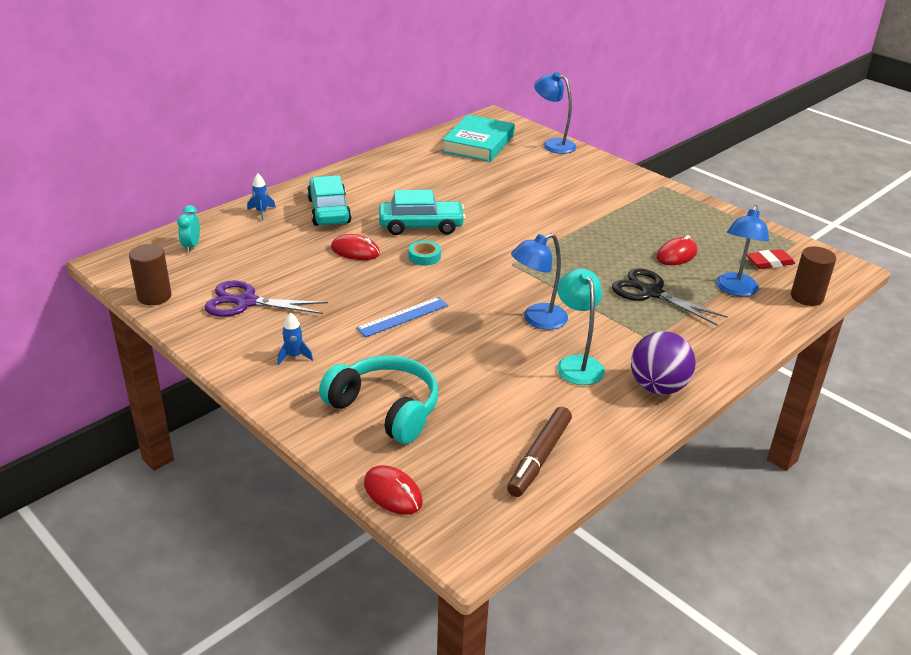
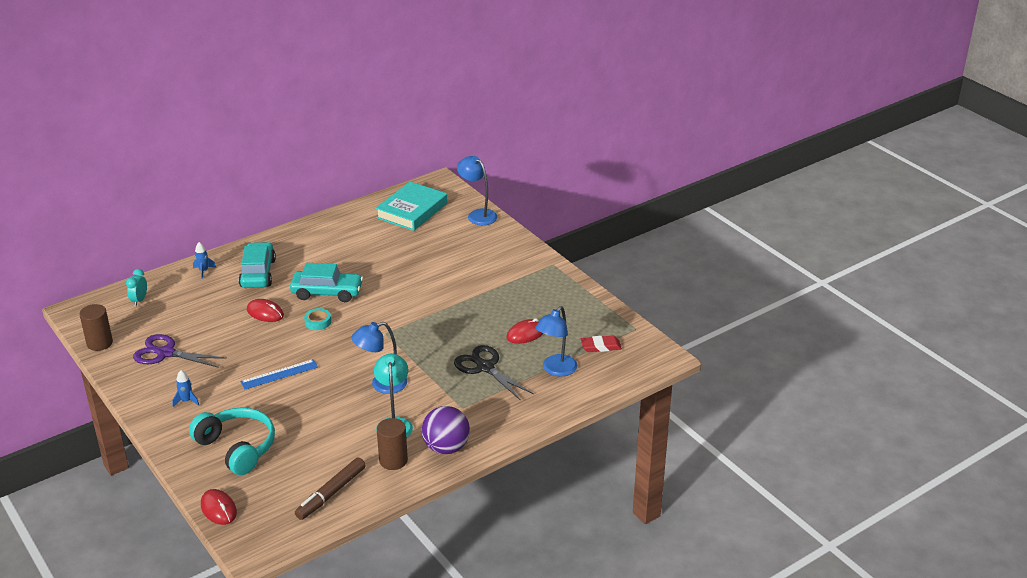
camera: 10 degrees right, 0 degrees up
(806, 297) = (611, 381): brown cylinder -> brown cylinder (393, 460)

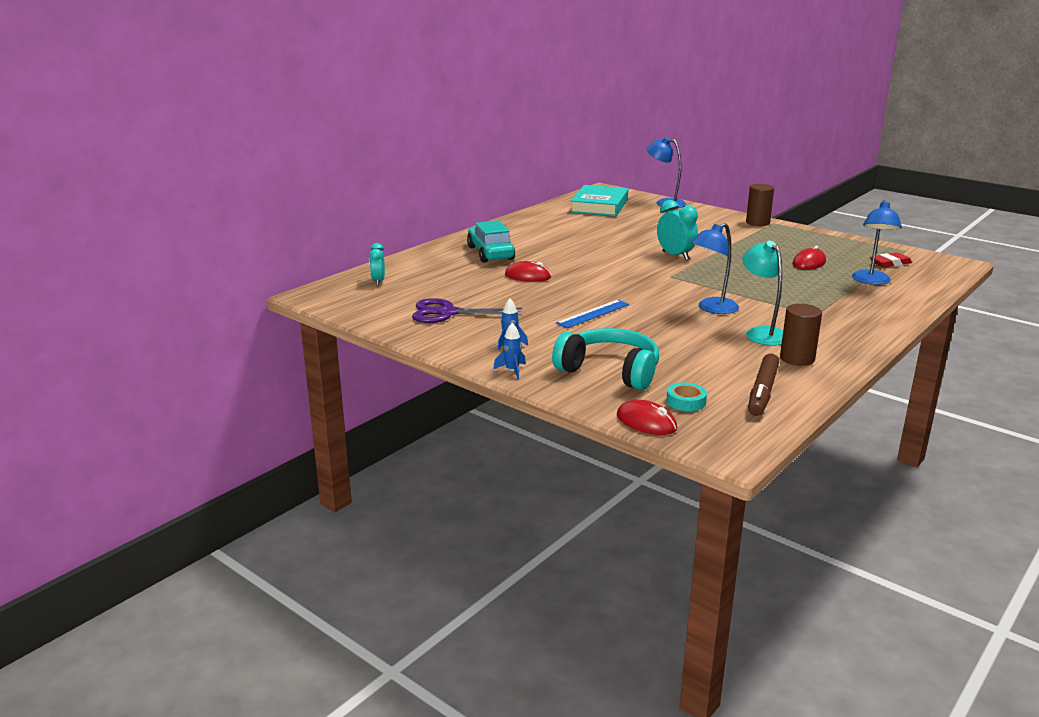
camera: 15 degrees left, 10 degrees down
(99, 343) = (361, 314): brown cylinder -> brown cylinder (757, 223)
(203, 271) = (430, 257): blue rocket -> blue rocket (512, 370)
(318, 322) = (591, 276): turquoise tape -> turquoise tape (686, 401)
(327, 292) = (577, 258): turquoise car -> none
(415, 303) = (675, 256): none -> turquoise clock
(446, 447) = (839, 343): purple ball -> none
(485, 367) = (800, 287): black scissors -> none

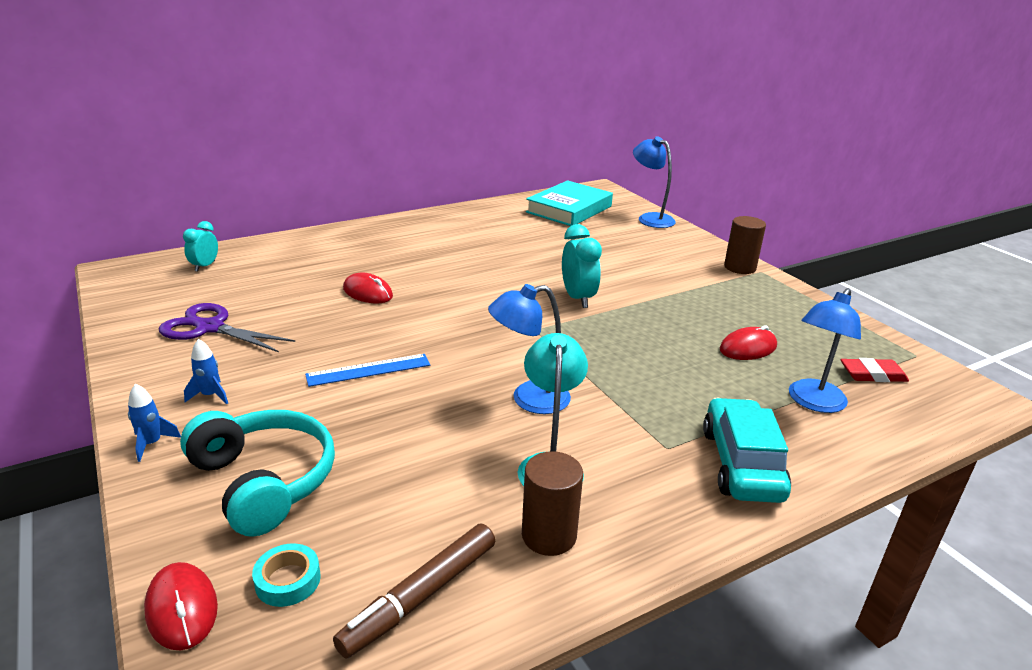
camera: 20 degrees right, 5 degrees up
(490, 253) = (369, 251): turquoise car -> turquoise car (741, 464)

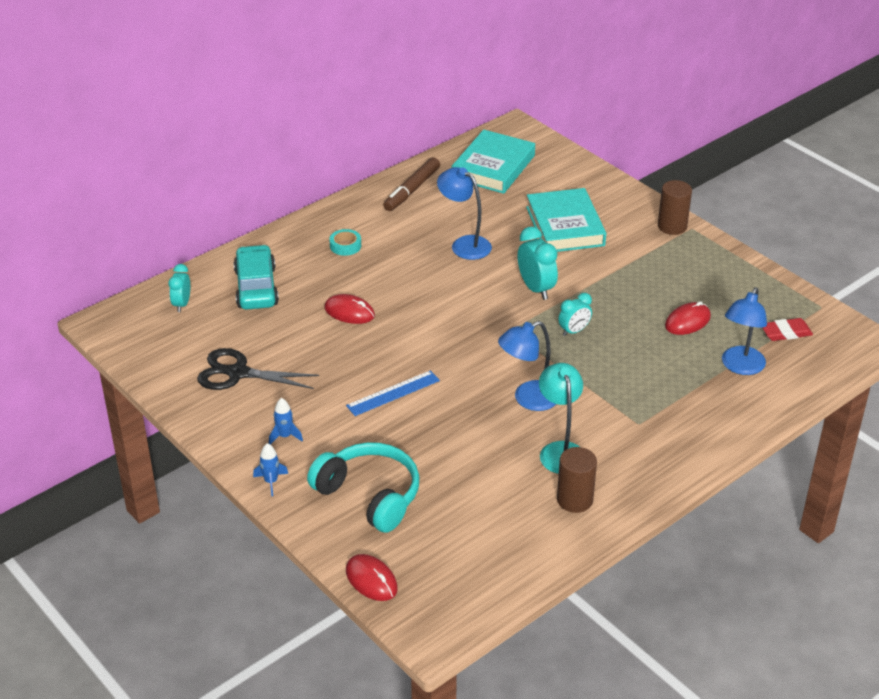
camera: 10 degrees left, 10 degrees up
(210, 328) = (238, 373): purple scissors -> black scissors
(288, 580) = (424, 554): turquoise tape -> turquoise tape (345, 246)
(420, 597) = (509, 549): brown marker -> brown marker (412, 190)
(609, 340) = (574, 331): none -> turquoise clock
(626, 255) = (565, 226): none -> turquoise book
(650, 218) = (577, 168): blue lamp -> blue lamp (464, 244)
(741, 464) = (692, 427): turquoise car -> turquoise car (256, 287)

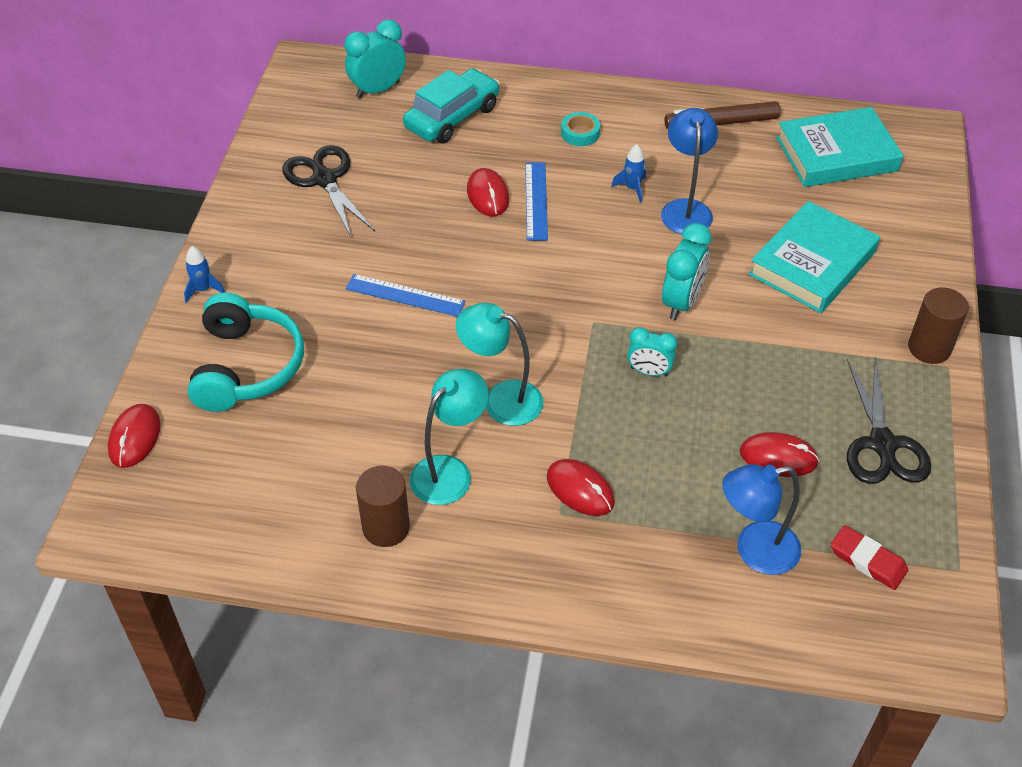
camera: 50 degrees right, 10 degrees up
(182, 304) = (378, 90): turquoise clock -> turquoise clock, size x1.56
(285, 436) = (271, 261): blue rocket -> blue rocket (632, 188)
(381, 296) = (536, 201): none -> blue ruler
(528, 399) = (501, 399): blue lamp -> turquoise lamp
(631, 406) = (580, 490): none -> red mouse
(717, 281) = (882, 444): none -> black scissors

